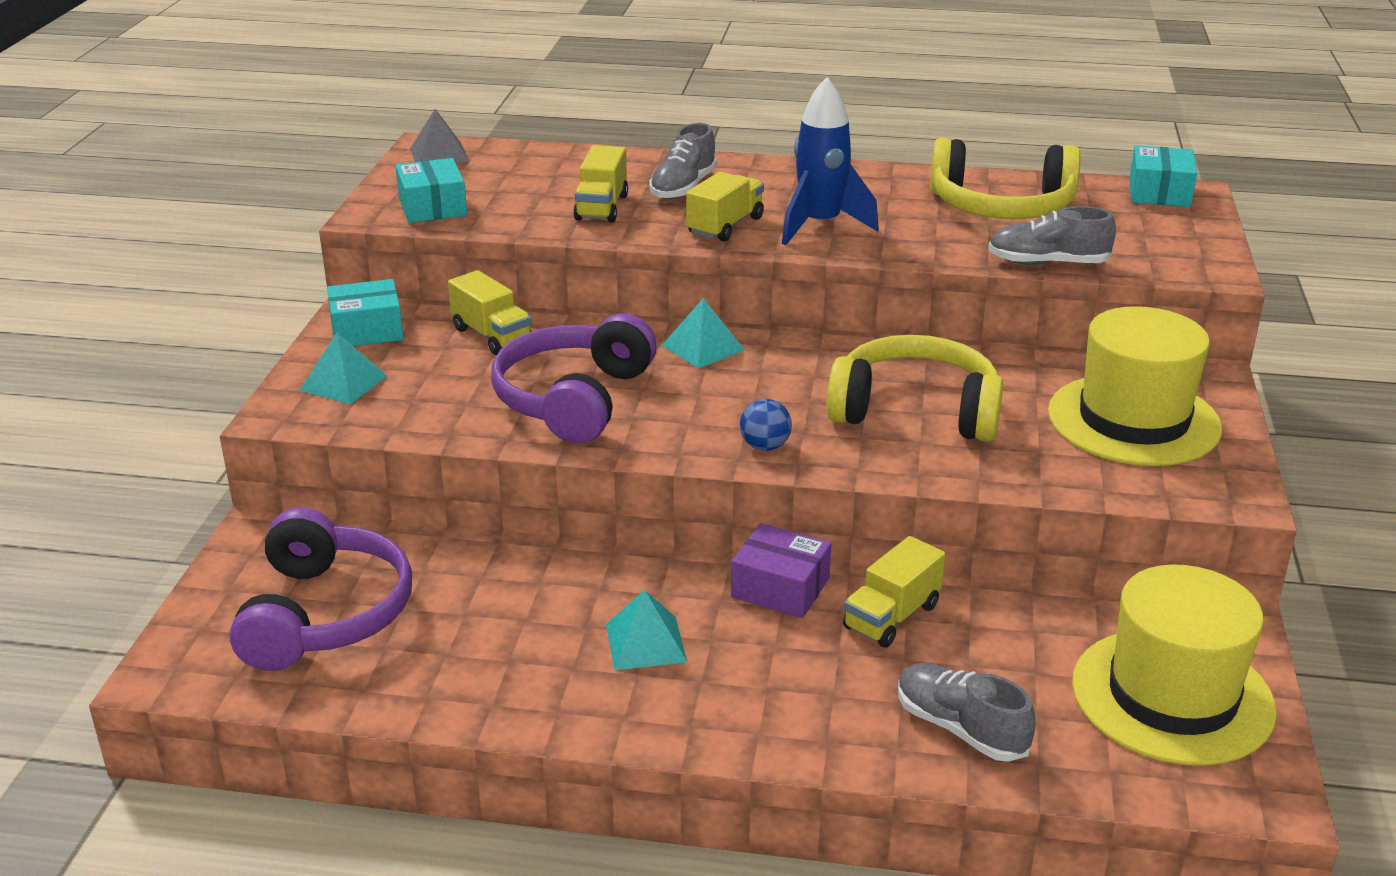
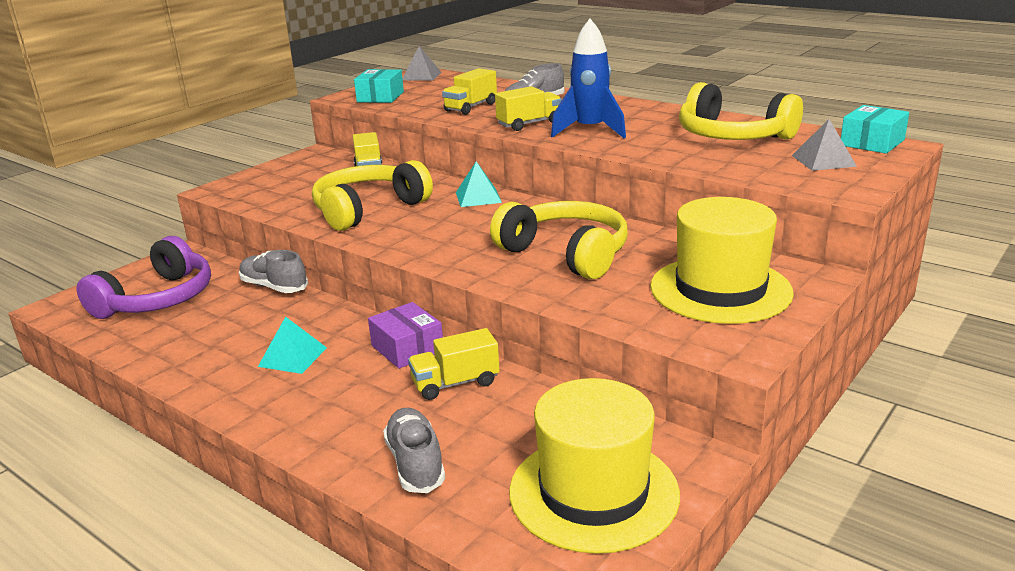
camera: 30 degrees right, 5 degrees down
(343, 383) = (265, 181): turquoise pyramid -> none
(367, 330) = (311, 160): turquoise box -> none
(573, 399) = (368, 209): purple headphones -> yellow headphones
(765, 446) = (442, 253): blue ball -> none
(1048, 263) = (721, 169): grey shoe -> grey shoe (274, 287)
(1139, 229) = (823, 161): none -> grey pyramid

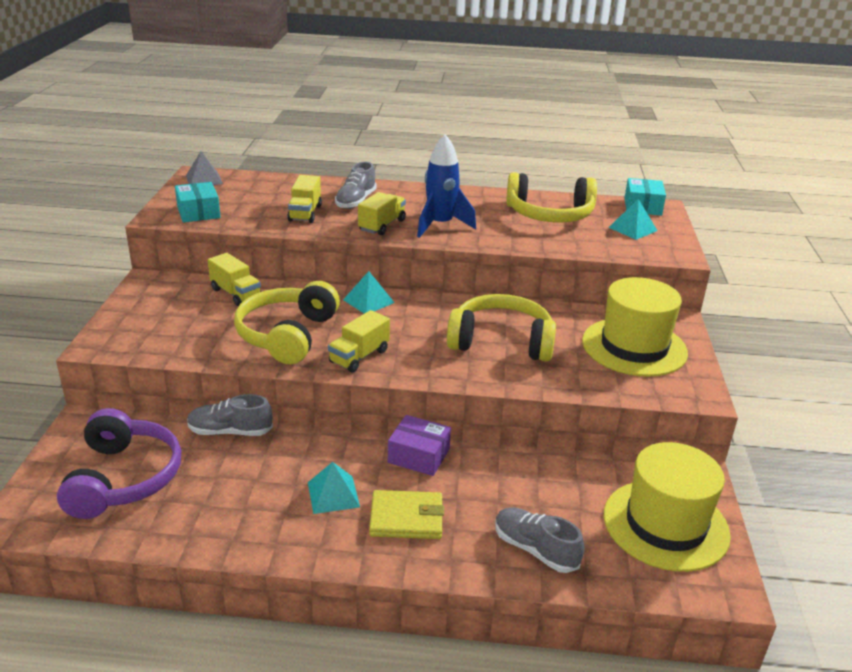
camera: 35 degrees left, 5 degrees up
(329, 395) = (406, 518): none -> yellow wallet
(455, 383) = (489, 474): yellow truck -> yellow truck (359, 356)
(823, 161) = (633, 229): grey pyramid -> turquoise pyramid

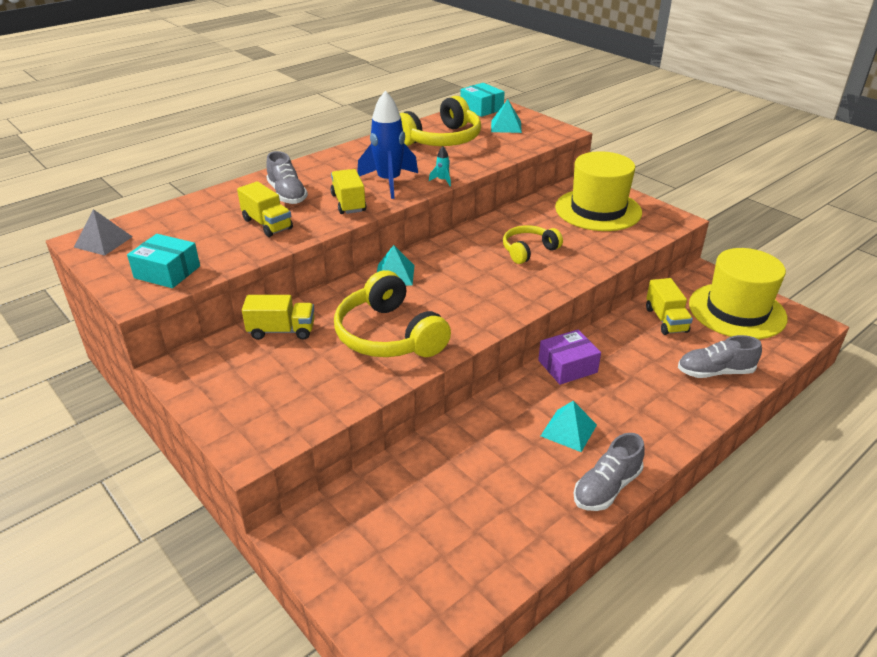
camera: 45 degrees left, 5 degrees up
(124, 478) = (417, 542): purple headphones -> none
(230, 431) = (425, 445): grey shoe -> grey shoe (606, 487)
(359, 356) = (468, 317): yellow truck -> yellow truck (666, 320)
(406, 518) = (631, 409): yellow wallet -> none
(482, 243) = (442, 180): none -> turquoise rocket
(501, 341) = (528, 250): yellow headphones -> yellow headphones, size x0.59

